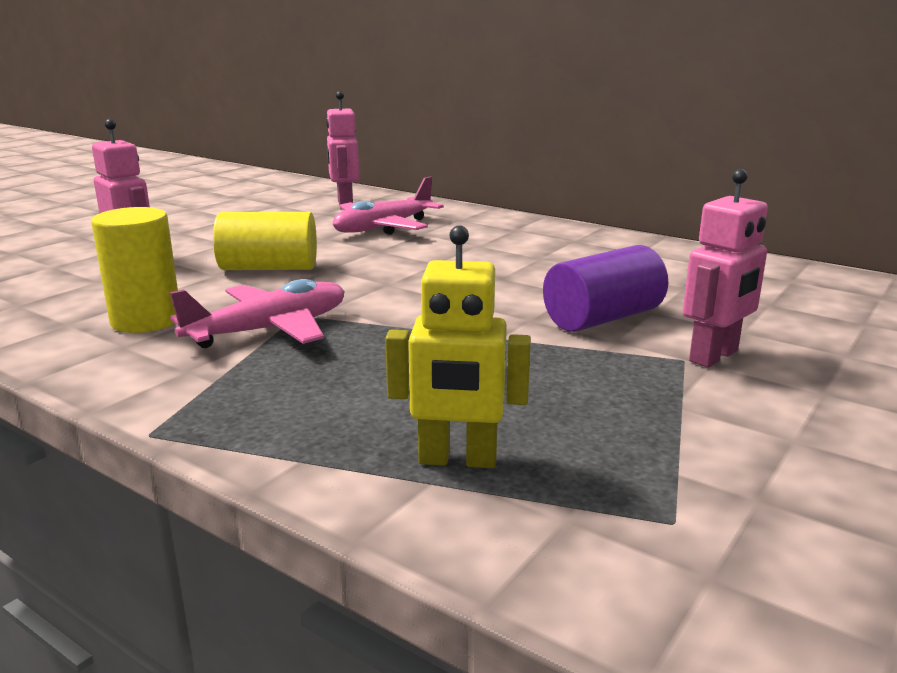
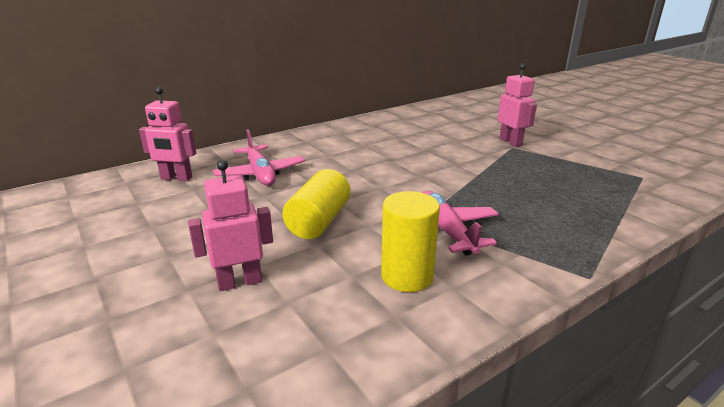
camera: 70 degrees left, 5 degrees up
(457, 460) = (606, 203): yellow robot -> none
(603, 318) = (462, 150): purple cylinder -> none

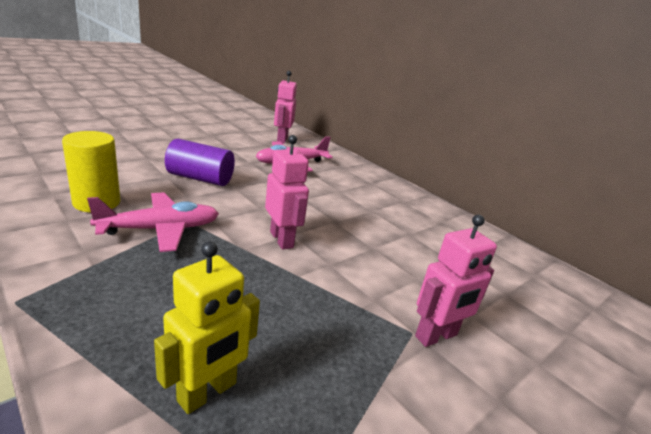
camera: 80 degrees right, 0 degrees up
(239, 282) = (130, 153): pink robot -> pink robot (282, 239)
(319, 221) = (200, 178): yellow cylinder -> purple cylinder
(602, 197) = (207, 392): none -> yellow robot

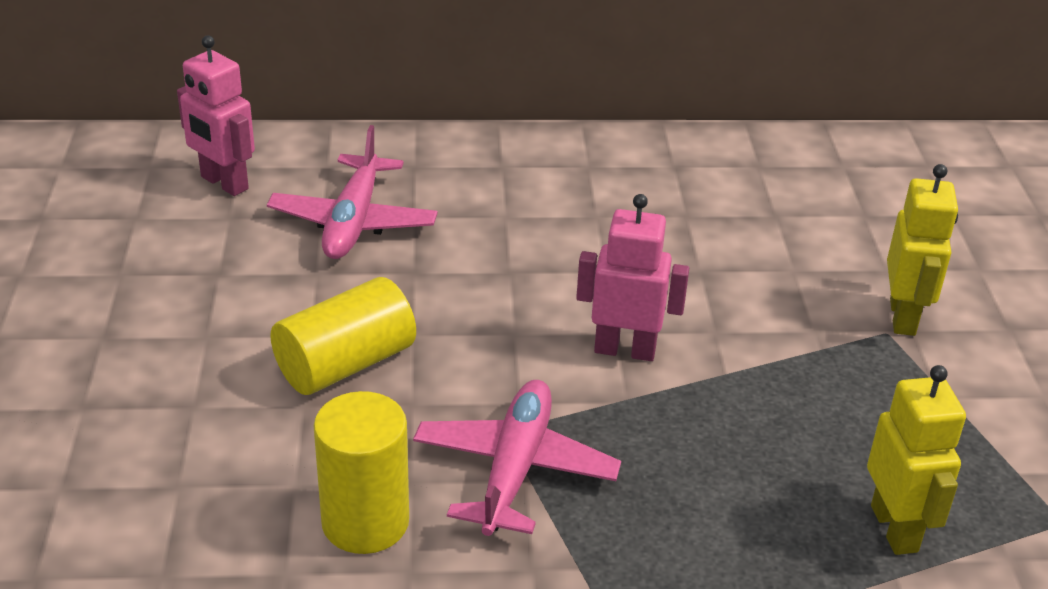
camera: 50 degrees left, 10 degrees up
(200, 178) = (345, 364): purple cylinder -> yellow cylinder
(436, 336) = (903, 317): pink robot -> yellow robot

